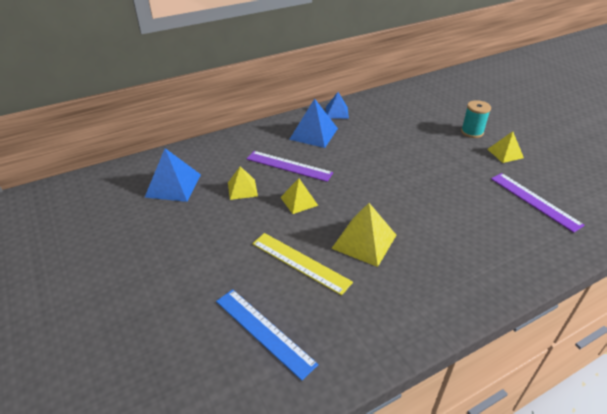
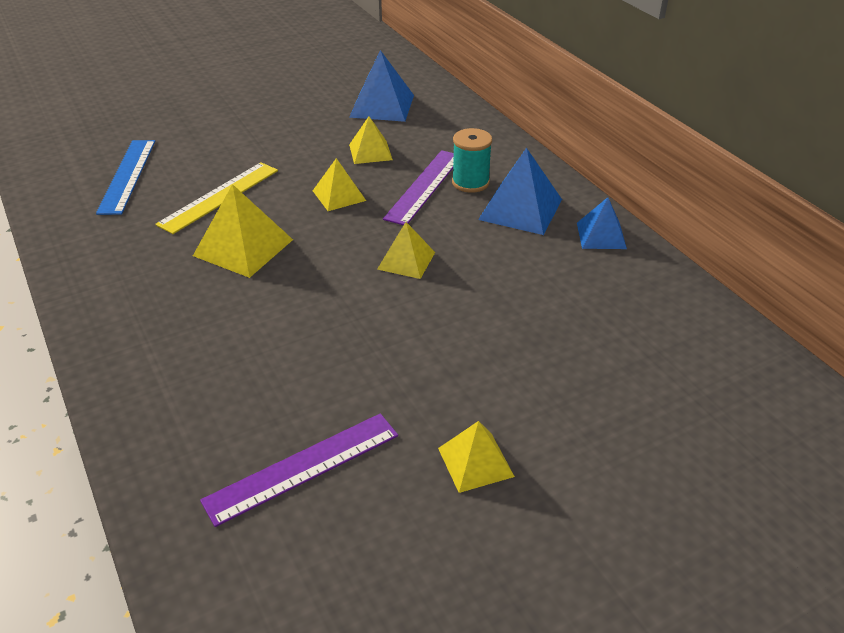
camera: 90 degrees right, 0 degrees up
(264, 331) = (127, 176): blue ruler -> blue ruler turned 45 degrees counterclockwise
(367, 172) = (406, 260): none -> yellow pyramid
(472, 132) = (561, 421): turquoise spool -> turquoise spool (470, 182)

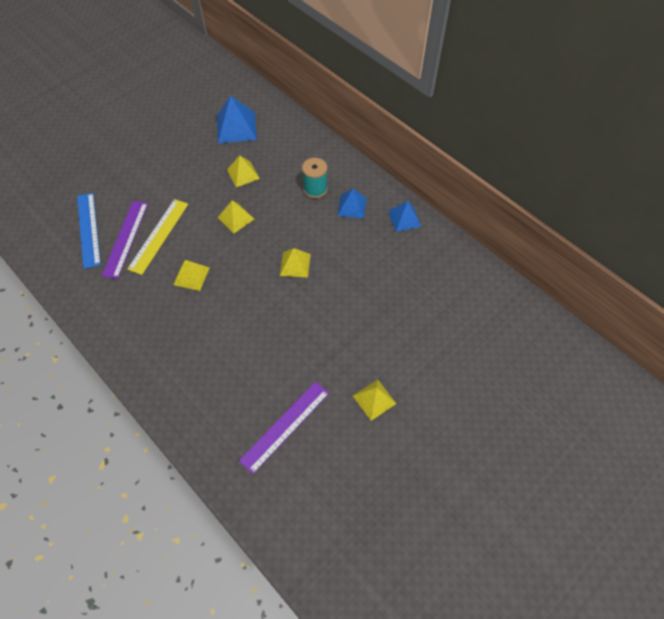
camera: 15 degrees left, 20 degrees up
(243, 247) = (191, 276): yellow pyramid -> yellow pyramid, size x0.63
(424, 186) = (287, 199): purple ruler -> purple ruler (125, 238)
(520, 209) = (352, 206): blue pyramid -> blue pyramid, size x0.63

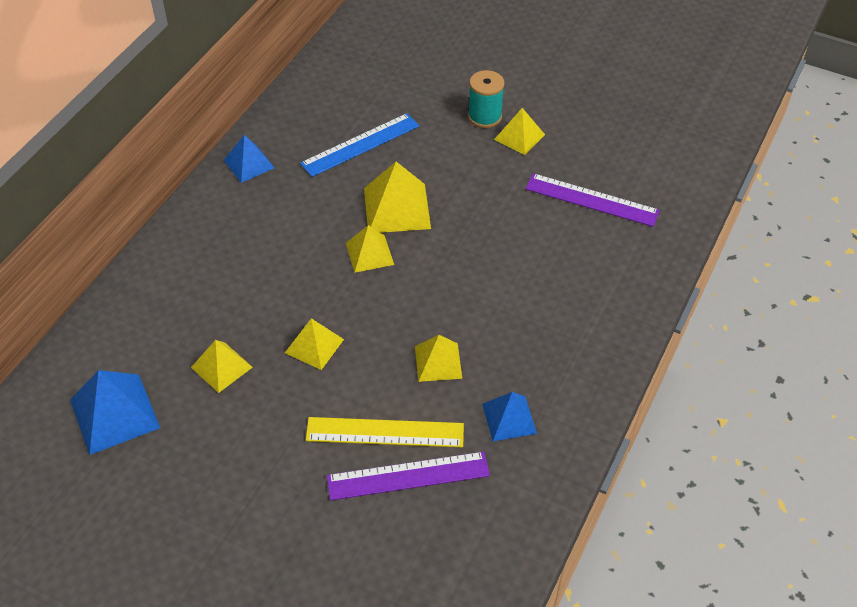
camera: 110 degrees left, 10 degrees down
(88, 229) = (412, 540): blue ruler -> blue ruler (360, 145)
(315, 189) = (226, 269): turquoise spool -> turquoise spool (484, 117)
(329, 291) = (396, 208): none -> yellow pyramid
(352, 206) = (245, 221): blue pyramid -> blue pyramid (509, 418)

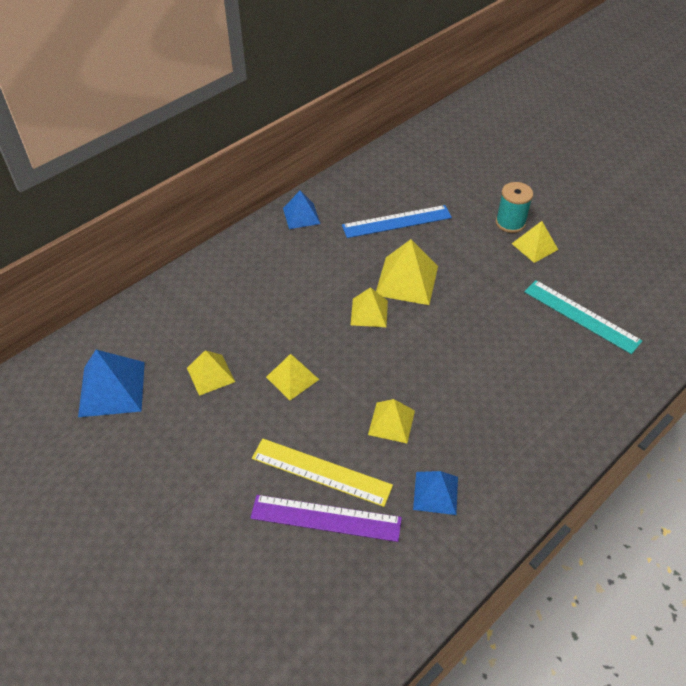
camera: 20 degrees right, 0 degrees up
(591, 200) = (581, 316): purple ruler -> turquoise ruler

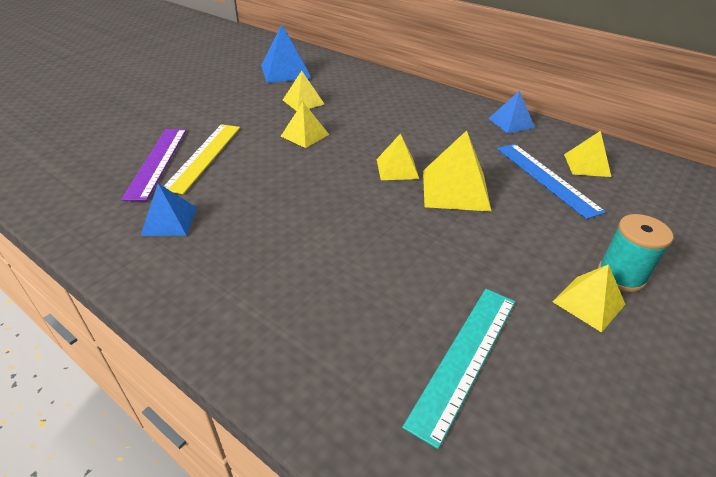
camera: 80 degrees right, 10 degrees down
(391, 422) = (257, 190): yellow pyramid -> yellow pyramid (586, 165)

